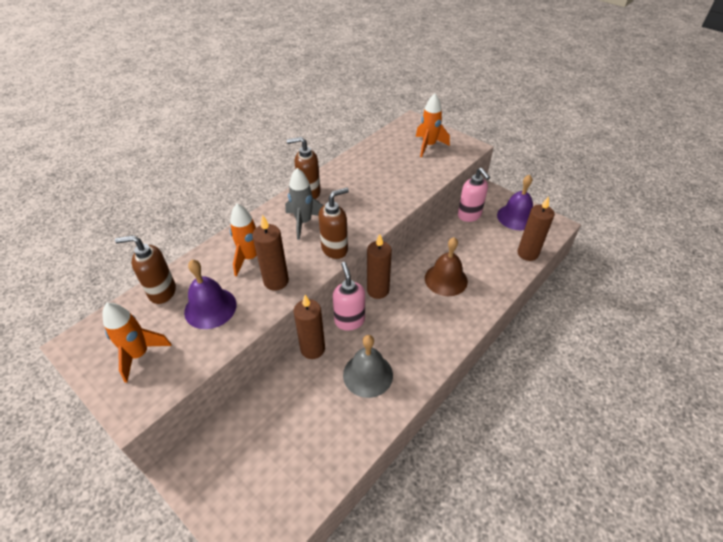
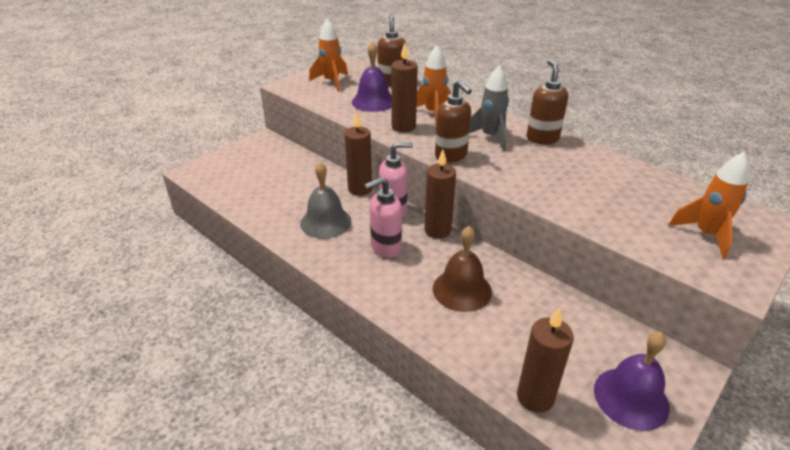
camera: 90 degrees right, 10 degrees down
(469, 215) = (609, 330): pink soap dispenser -> pink soap dispenser (385, 247)

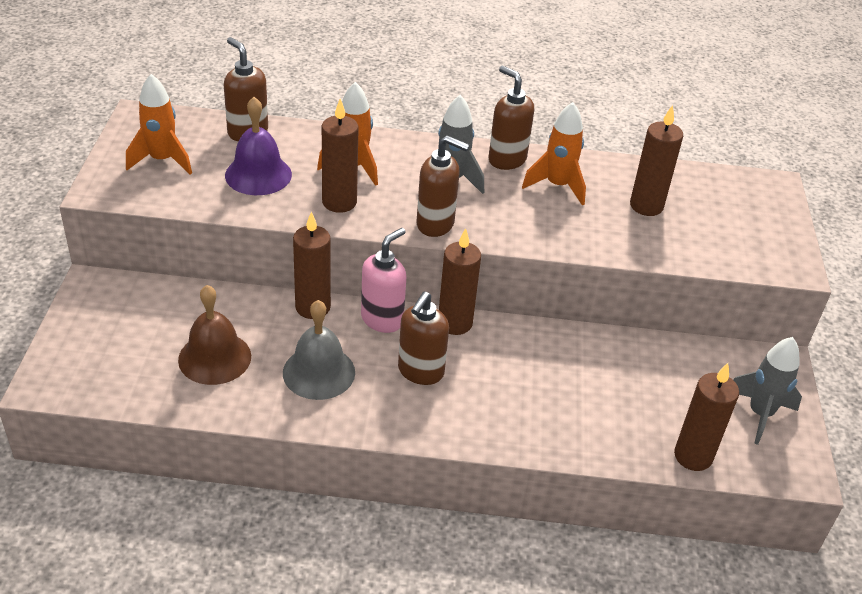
camera: 40 degrees left, 5 degrees up
(385, 247) = (420, 372): pink soap dispenser -> brown soap dispenser
(462, 290) = (542, 382): brown bell -> brown bell (214, 358)
(628, 196) = (646, 206): none -> brown candle
(631, 398) = (760, 414): purple bell -> grey rocket
(706, 235) = (737, 224): orange rocket -> orange rocket (557, 186)

